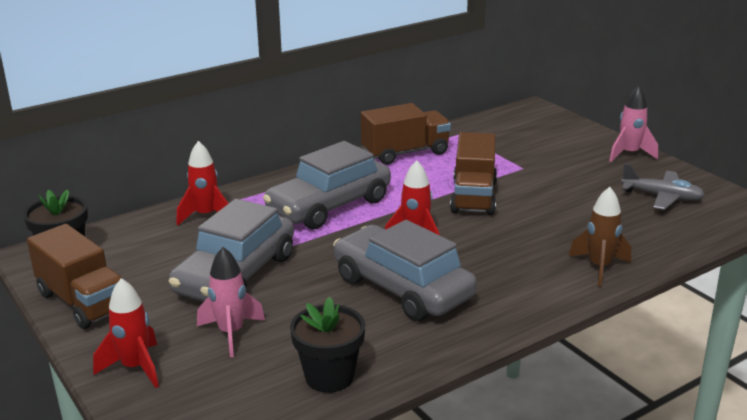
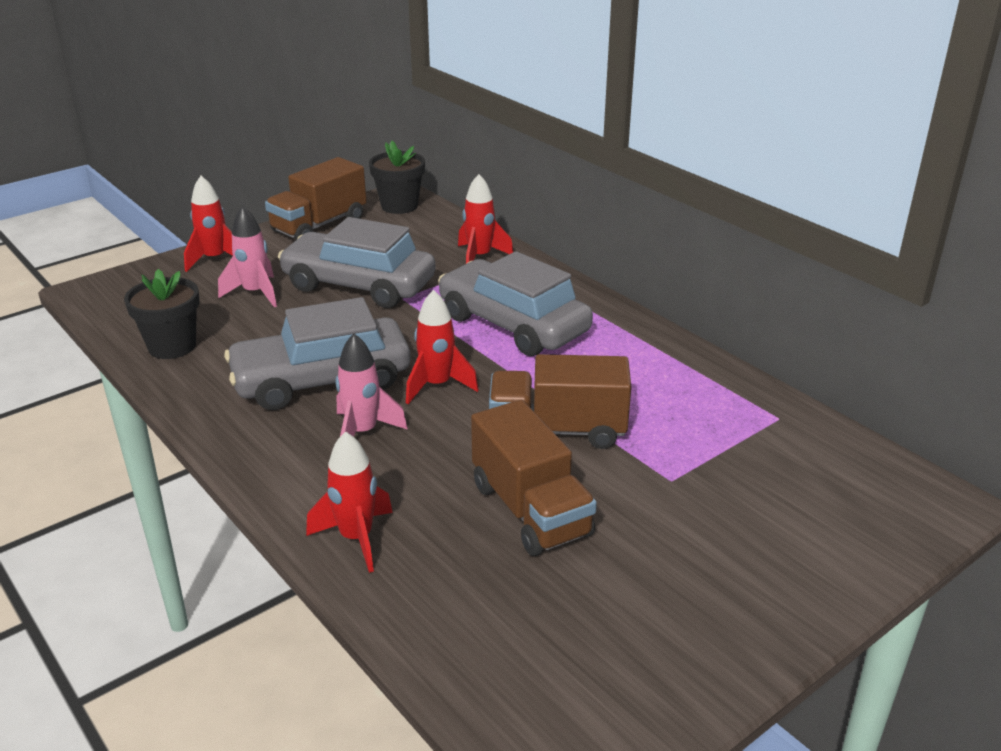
camera: 85 degrees right, 5 degrees up
(402, 288) = (322, 380): grey car -> grey car turned 150 degrees counterclockwise
(405, 153) = (685, 371): brown truck -> brown truck (530, 510)
(599, 267) = (356, 538): brown rocket -> red rocket
(629, 154) = (776, 615): pink rocket -> pink rocket (362, 433)
(662, 197) = (597, 639): grey plane -> none

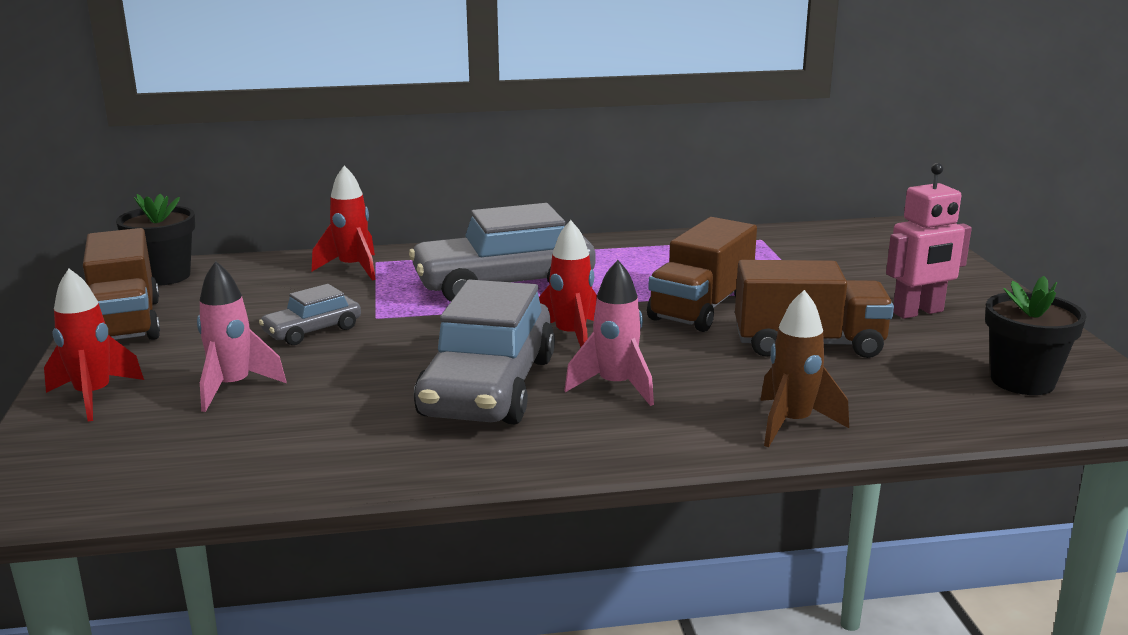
camera: 60 degrees left, 10 degrees down
(172, 346) = (283, 460): black flower pot -> black flower pot (1022, 381)
(356, 538) = (792, 424): red rocket -> brown rocket
(359, 285) = (312, 331): grey car -> grey car, size x0.49
(680, 565) = (918, 312): none -> pink robot

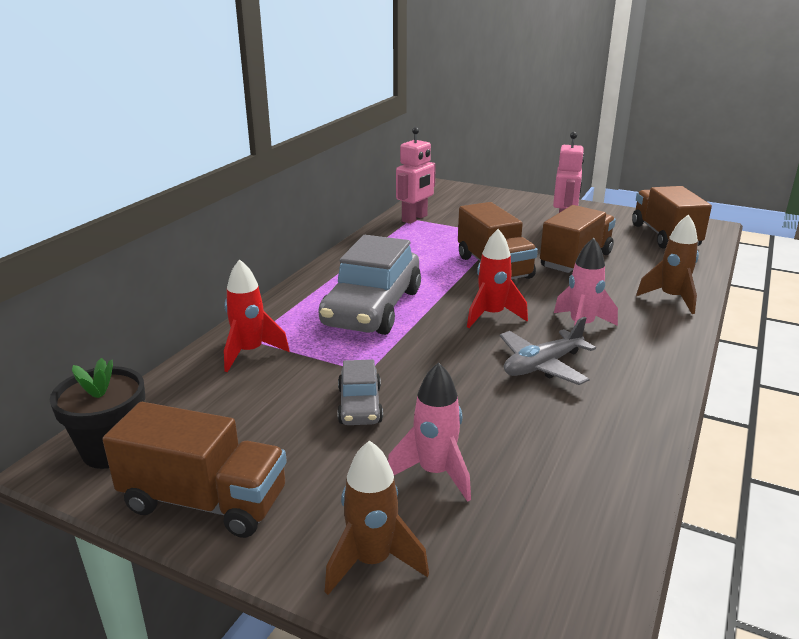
camera: 55 degrees left, 5 degrees up
(94, 396) = (372, 561): red rocket -> brown rocket
(488, 387) = (542, 365): grey car -> grey plane
(764, 240) = (415, 218): none -> pink robot
(1022, 381) = (665, 236): black flower pot -> brown truck

